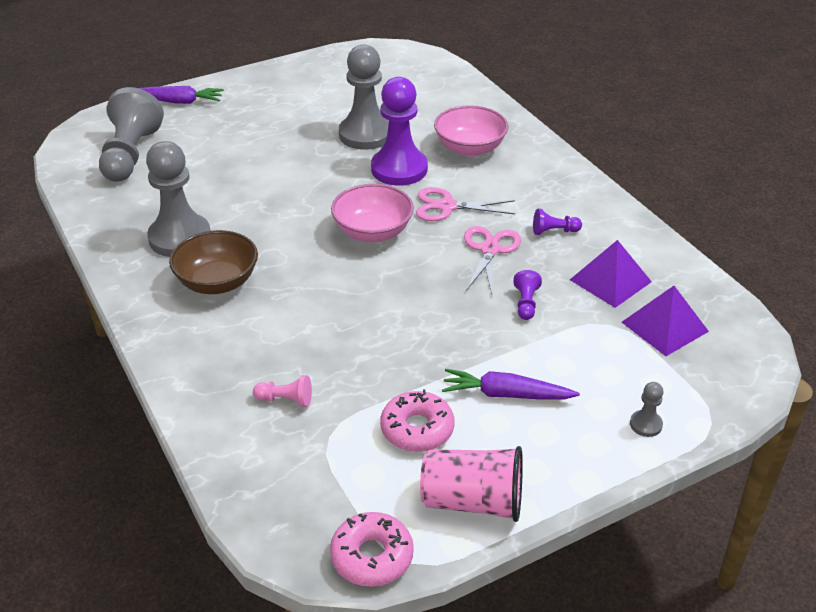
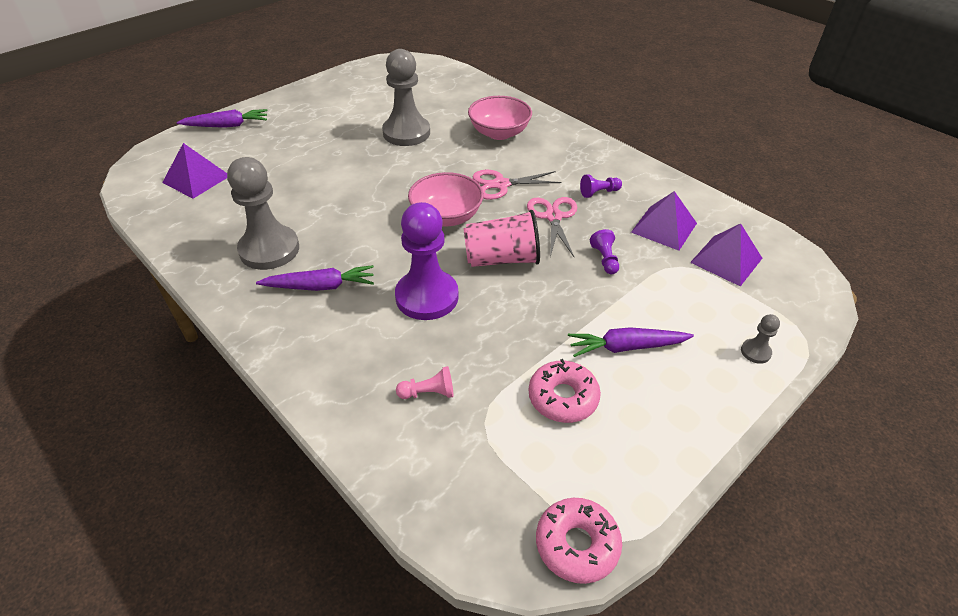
camera: 15 degrees left, 5 degrees up
(130, 155) = (196, 179): grey pawn -> purple pyramid
(217, 282) = (320, 286): brown bowl -> purple carrot
(399, 169) = (447, 158): purple pawn -> purple pawn (427, 297)
(472, 501) = (644, 461): pink cup -> pink cup (501, 259)

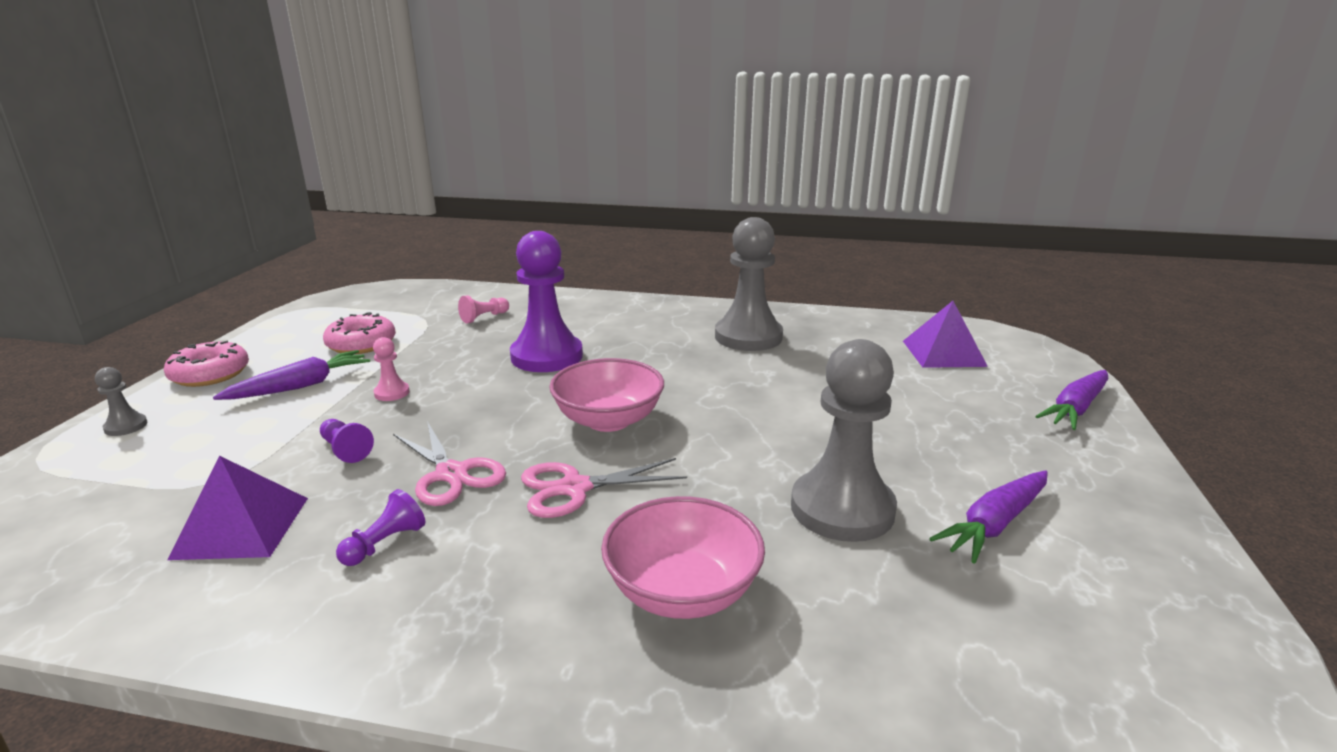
camera: 145 degrees right, 20 degrees down
(320, 286) = (657, 333): purple carrot -> purple carrot (994, 524)
(501, 184) = (575, 488): pink scissors -> pink scissors turned 150 degrees counterclockwise
(501, 259) = (492, 406): pink cup -> none
(560, 304) = (392, 393): none -> pink pawn
(577, 544) = (327, 302): pink donut -> pink donut (210, 374)
(726, 260) = (124, 515): purple pyramid -> none

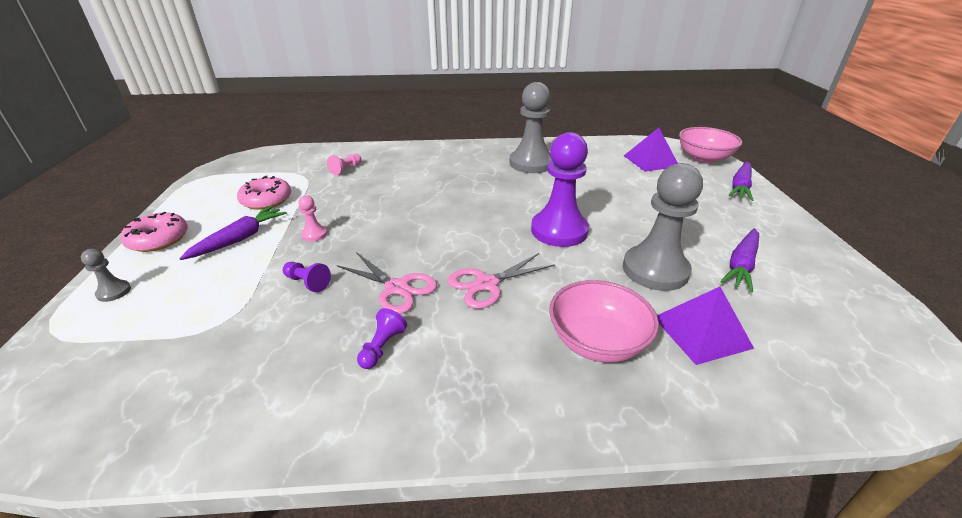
camera: 15 degrees left, 10 degrees up
(241, 527) = (265, 355): purple pyramid -> purple pyramid (701, 332)
(546, 356) = (408, 193): purple pawn -> purple pawn (559, 230)
(608, 420) = (478, 233): pink bowl -> pink bowl (703, 158)

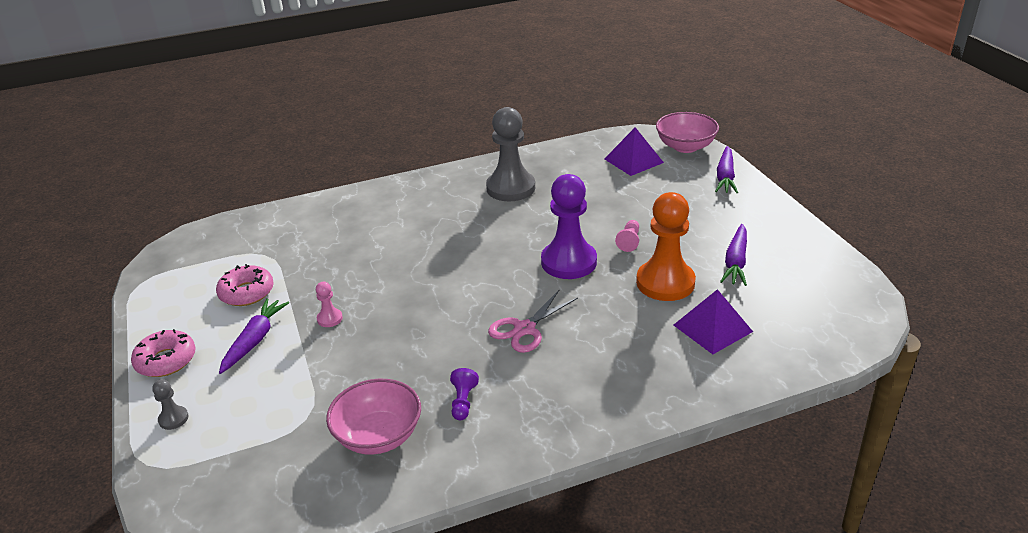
camera: 15 degrees left, 0 degrees up
(307, 282) = (358, 366): purple pawn -> none
(346, 169) = (309, 237): pink pawn -> pink pawn (629, 241)
(397, 288) = (445, 351): pink scissors -> none
(597, 341) = (634, 355): pink bowl -> pink bowl (378, 436)
(655, 270) = (665, 283): grey pawn -> orange pawn

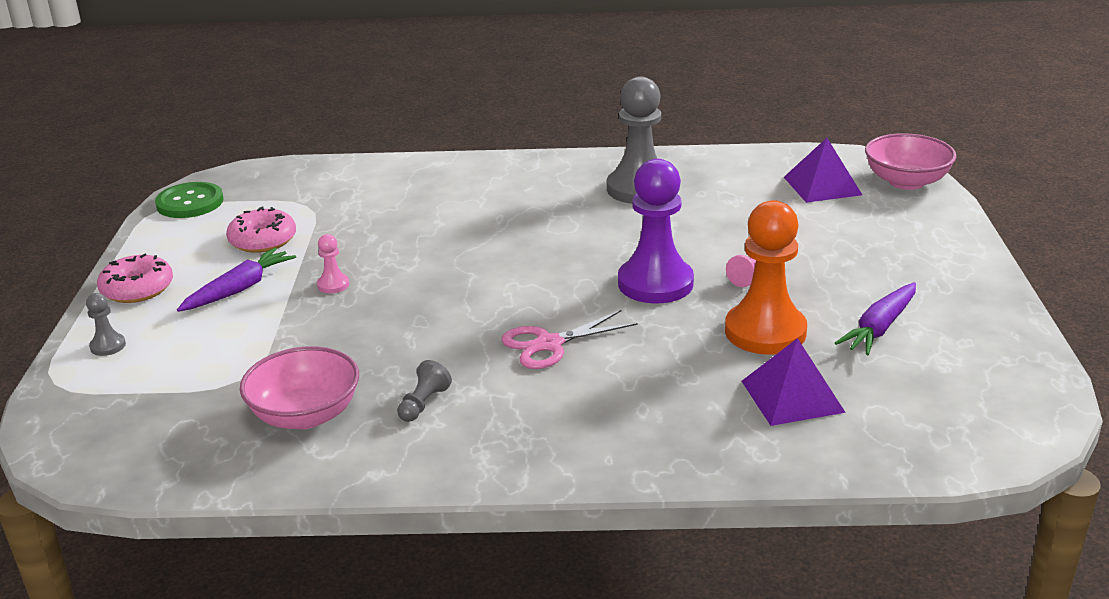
camera: 20 degrees right, 5 degrees down
(162, 272) = (190, 202): none -> green button
(463, 402) = (423, 403): purple pawn -> grey pawn
(725, 177) = (937, 226): purple carrot -> none

